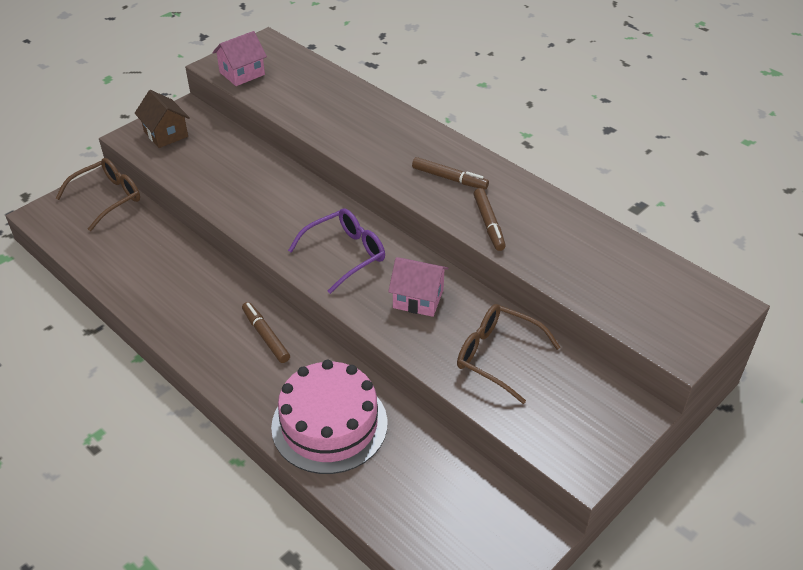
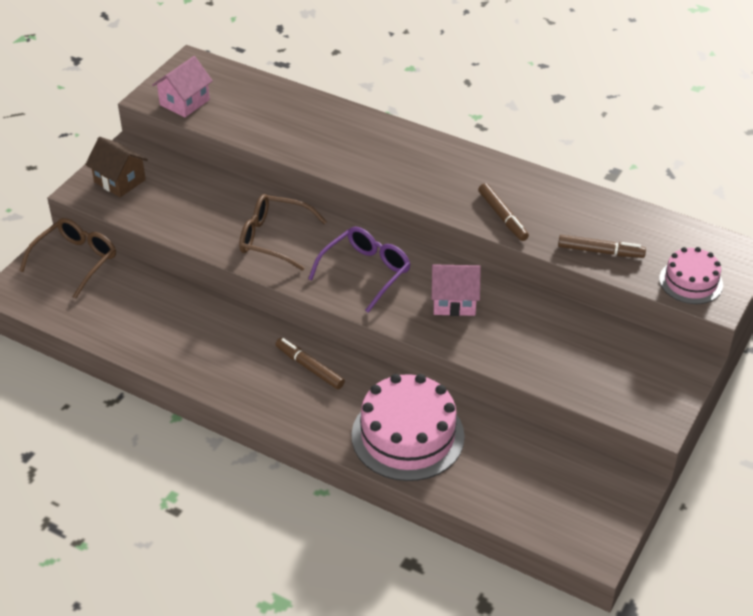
camera: 15 degrees left, 0 degrees up
(449, 178) = (447, 178): brown marker -> brown marker (600, 251)
(497, 356) = (548, 340): brown glasses -> brown glasses (273, 238)
(660, 325) = (691, 281): none -> pink cake

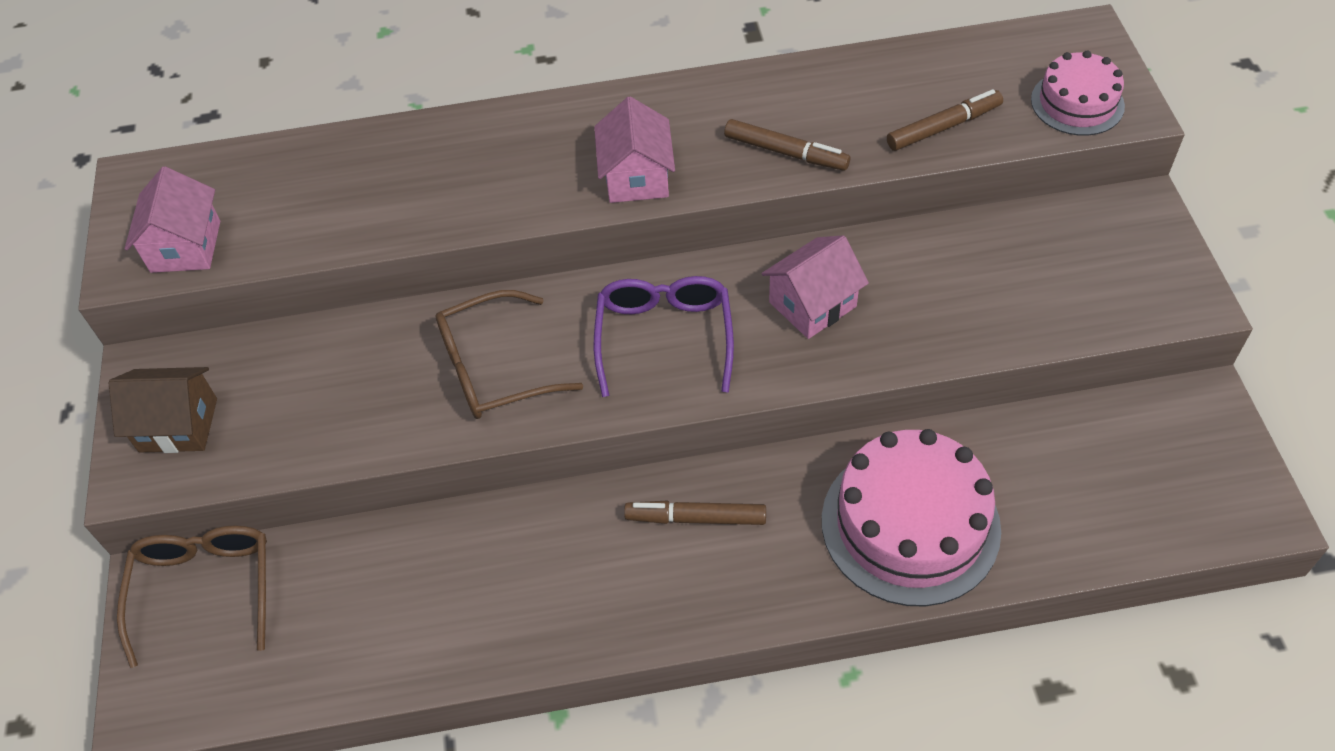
camera: 35 degrees left, 10 degrees up
(415, 186) = (636, 177): none -> pink house

